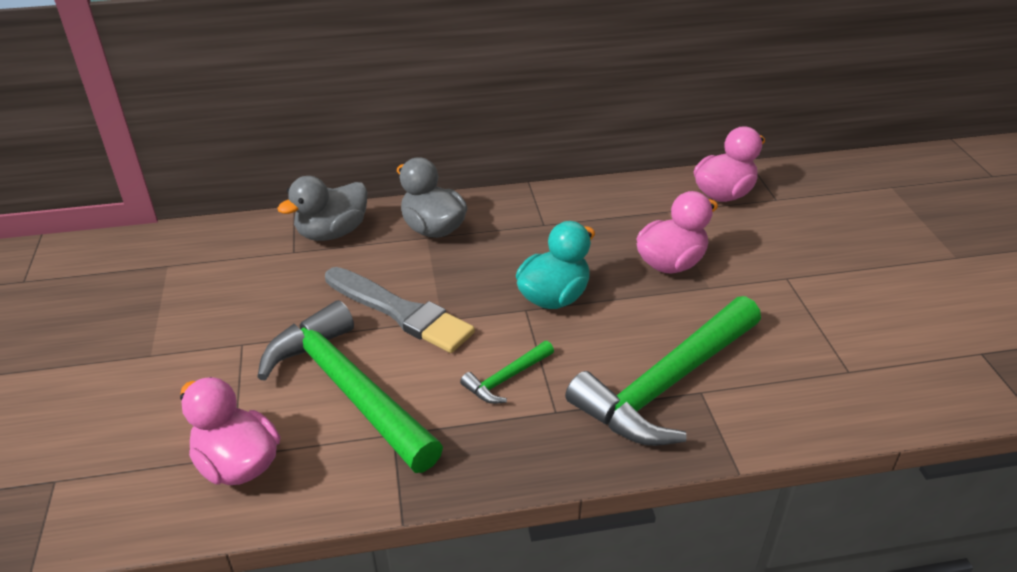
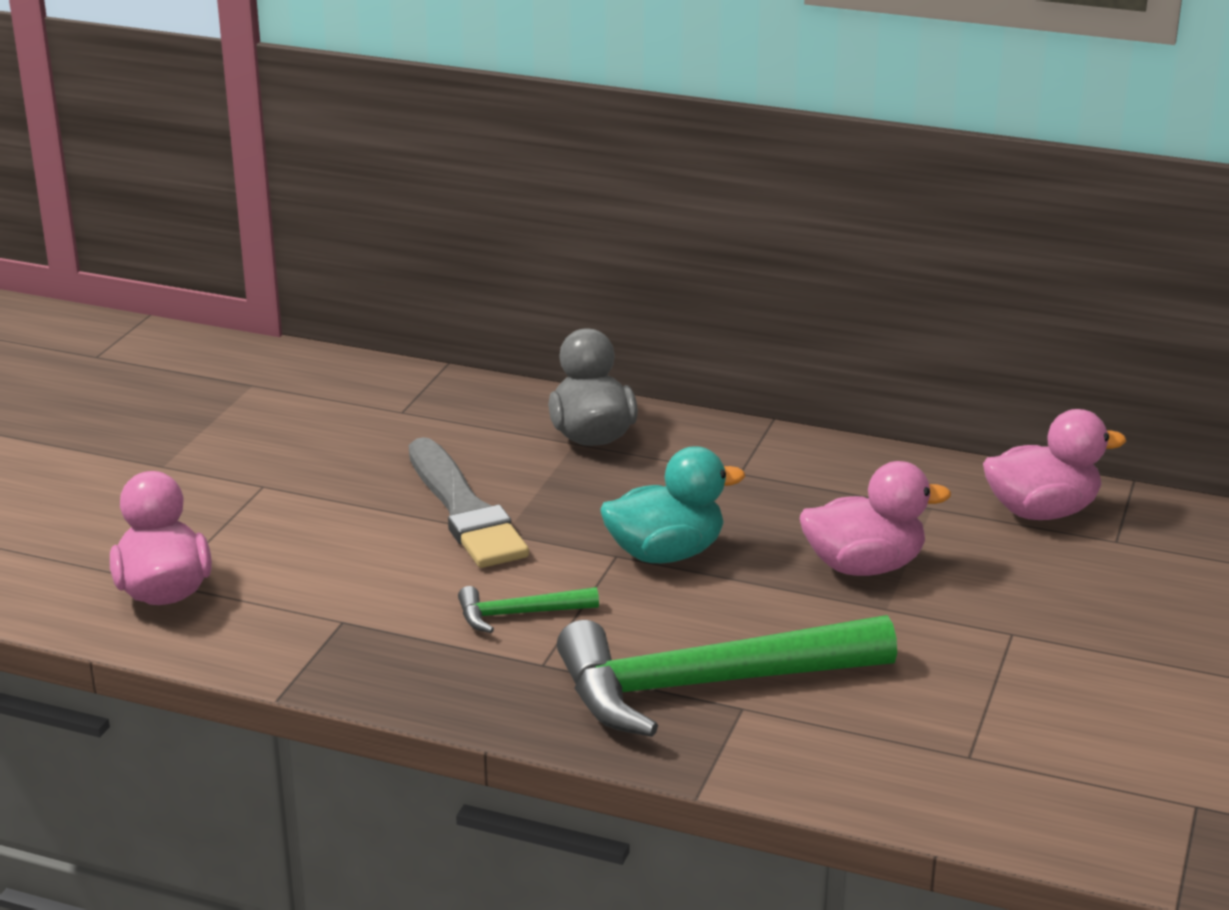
camera: 30 degrees right, 10 degrees down
(332, 233) = (465, 405): grey duck -> none
(348, 389) = (334, 564): green hammer -> none

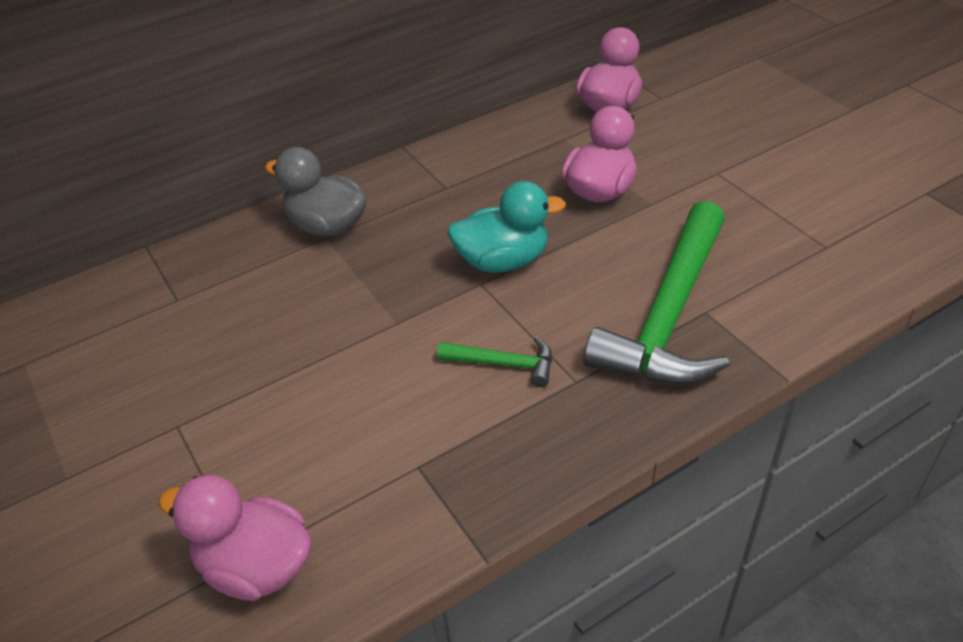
camera: 50 degrees left, 15 degrees up
(464, 510) = (345, 329): grey brush -> none
(518, 614) = (504, 364): green hammer -> green hammer turned 105 degrees counterclockwise
(666, 553) = (502, 261): turquoise duck -> turquoise duck turned 60 degrees clockwise

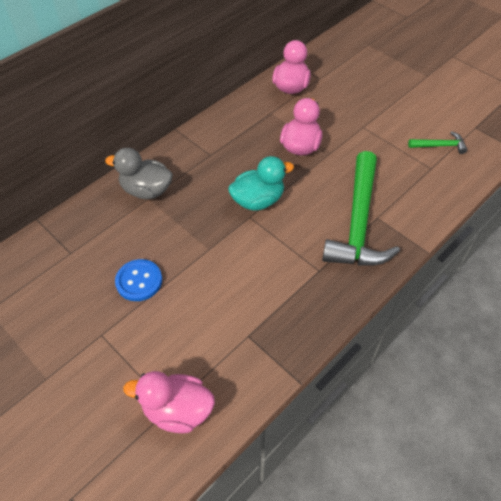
camera: 15 degrees left, 10 degrees up
(266, 354) = (139, 281): none -> blue button
(504, 364) = (277, 266): green hammer -> green hammer (440, 146)

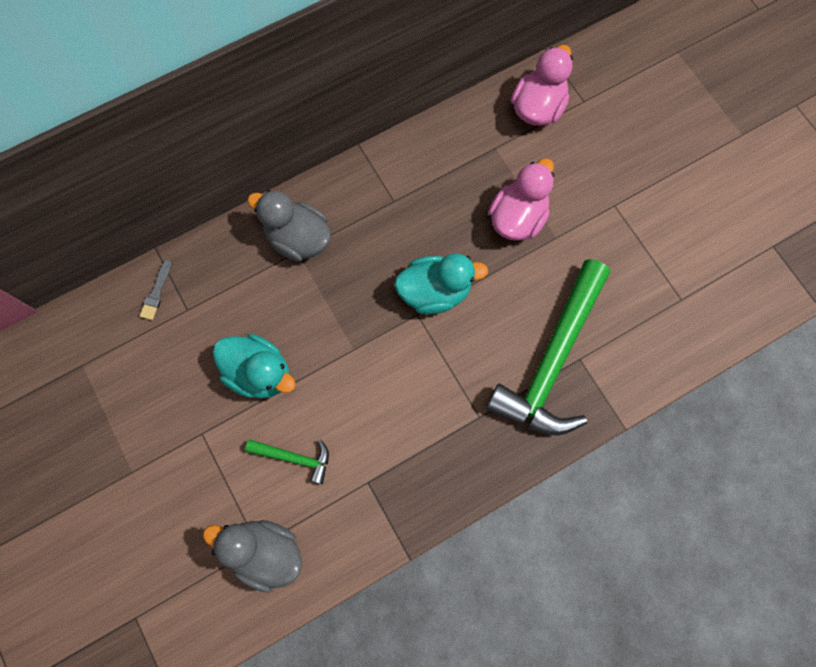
camera: 15 degrees right, 20 degrees up
(43, 247) = (156, 292): none -> grey brush
(139, 281) = (259, 373): blue button -> turquoise duck
(177, 410) = (265, 552): pink duck -> grey duck
(440, 146) = (709, 265): green hammer -> green hammer (295, 458)

